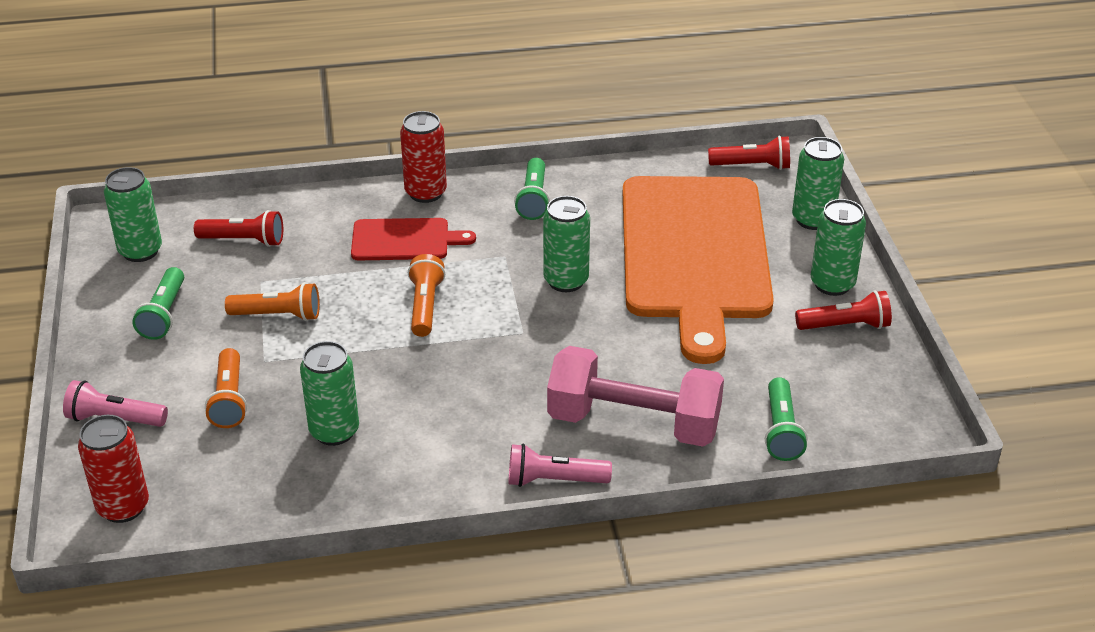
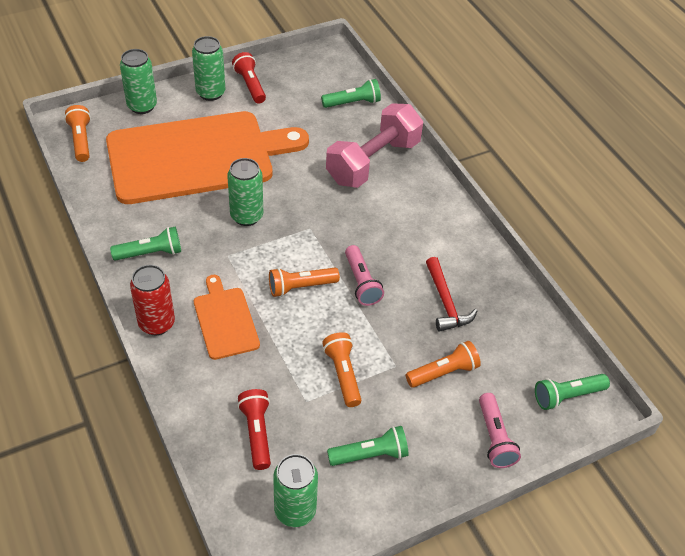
camera: 110 degrees left, 10 degrees up
(123, 507) = (567, 396): red can -> green flashlight
(334, 431) = (445, 302): green can -> red hammer
(405, 240) = (225, 320): red cutting board -> orange cutting board
(554, 480) = (435, 188): pink flashlight -> pink flashlight (361, 283)
(633, 423) = (373, 162): pink dumbbell -> pink dumbbell turned 45 degrees clockwise
(752, 166) = (81, 140): red flashlight -> orange flashlight

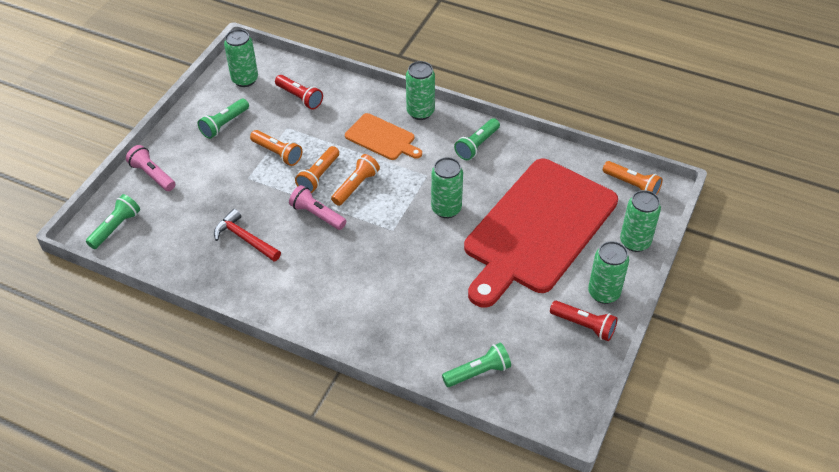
camera: 145 degrees right, 0 degrees up
(156, 323) = (420, 112): red can -> green can
(196, 156) = (538, 229): orange cutting board -> red cutting board
(353, 103) = (478, 372): green flashlight -> green flashlight turned 150 degrees counterclockwise
(373, 162) = (400, 320): pink dumbbell -> none
(443, 373) = (212, 192): orange flashlight -> orange flashlight (318, 176)

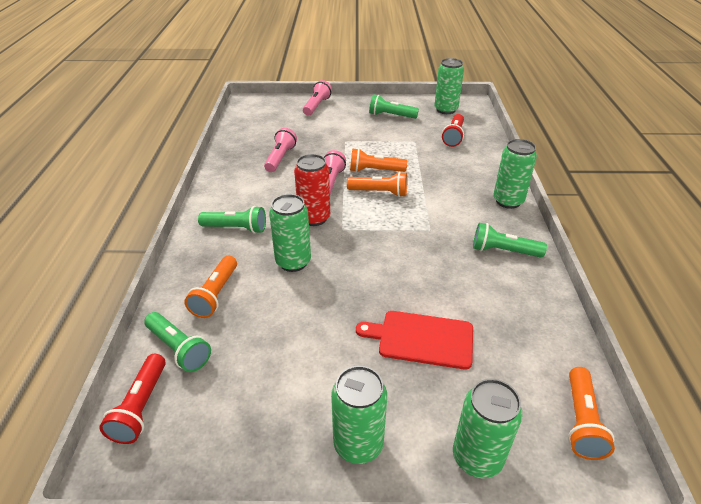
camera: 65 degrees right, 10 degrees down
(116, 228) = (259, 108): green flashlight -> green flashlight (236, 228)
(245, 239) = (280, 158): red hammer -> pink flashlight
(277, 153) = (382, 145): orange flashlight -> orange flashlight (215, 294)
(365, 244) = (314, 218): none -> red can
(382, 138) = (451, 189): orange cutting board -> none
(446, 209) = (395, 255): green can -> green can (293, 262)
(538, 229) = (421, 339): red cutting board -> red cutting board, size x0.44
(584, 325) = (289, 437): red flashlight -> red flashlight (141, 407)

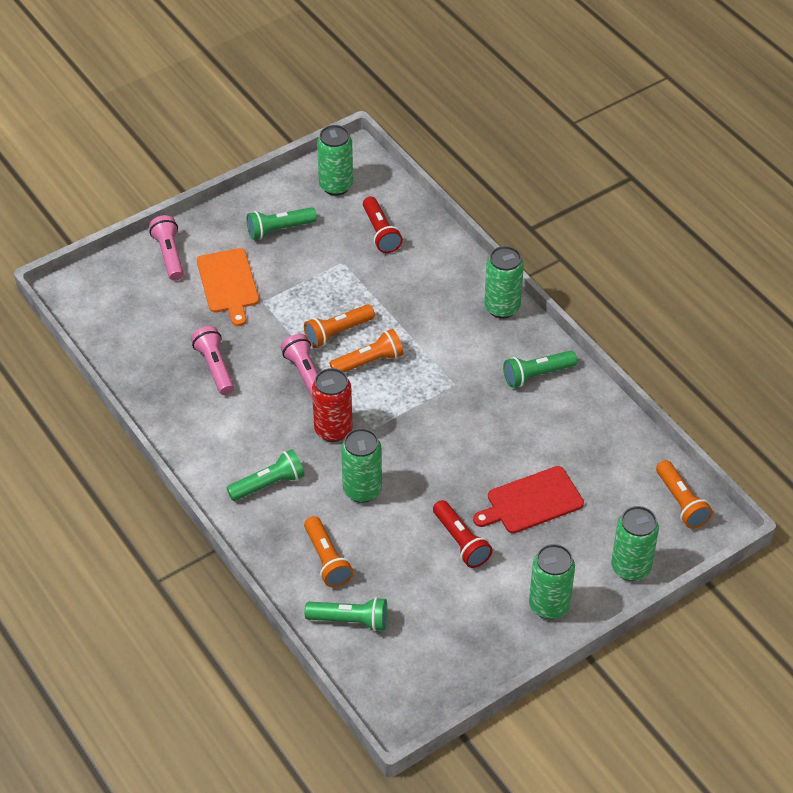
camera: 35 degrees left, 10 degrees up
(141, 407) = (372, 675): red flashlight -> red flashlight (461, 542)
(334, 127) = (228, 283): none -> orange cutting board

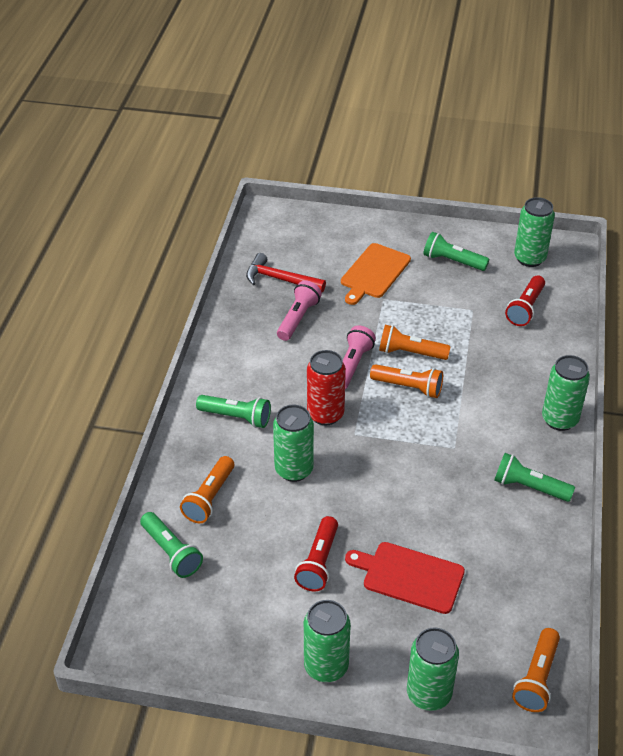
camera: 45 degrees right, 5 degrees down
(157, 344) = (280, 279): none -> red hammer
(169, 255) = (357, 231): pink flashlight -> none

